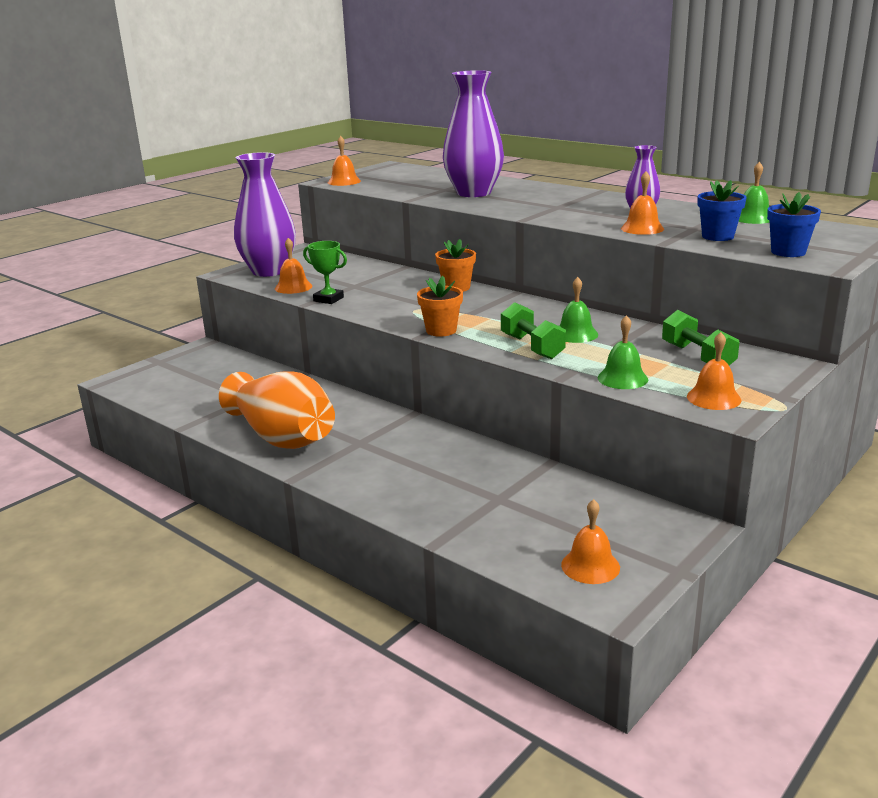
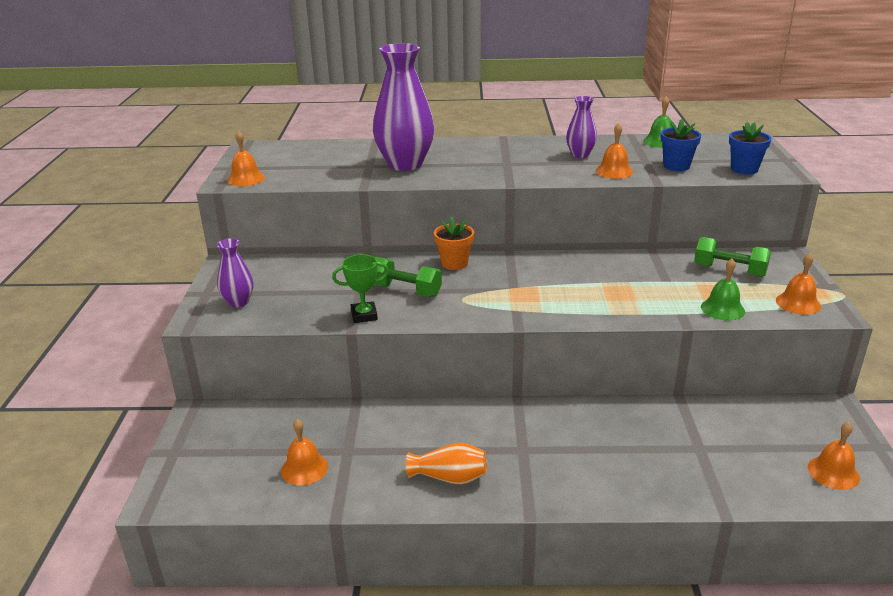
camera: 40 degrees left, 5 degrees up
(269, 271) = (238, 302): purple vase -> purple vase, size x0.51
(282, 437) = (450, 477): orange vase -> orange vase, size x0.51
(293, 287) = (302, 313): orange bell -> orange bell (304, 468)
(441, 330) = (524, 313): orange flower pot -> none
(532, 347) = (617, 303): green dumbbell -> green dumbbell (405, 290)
(575, 334) = (623, 279): green bell -> none

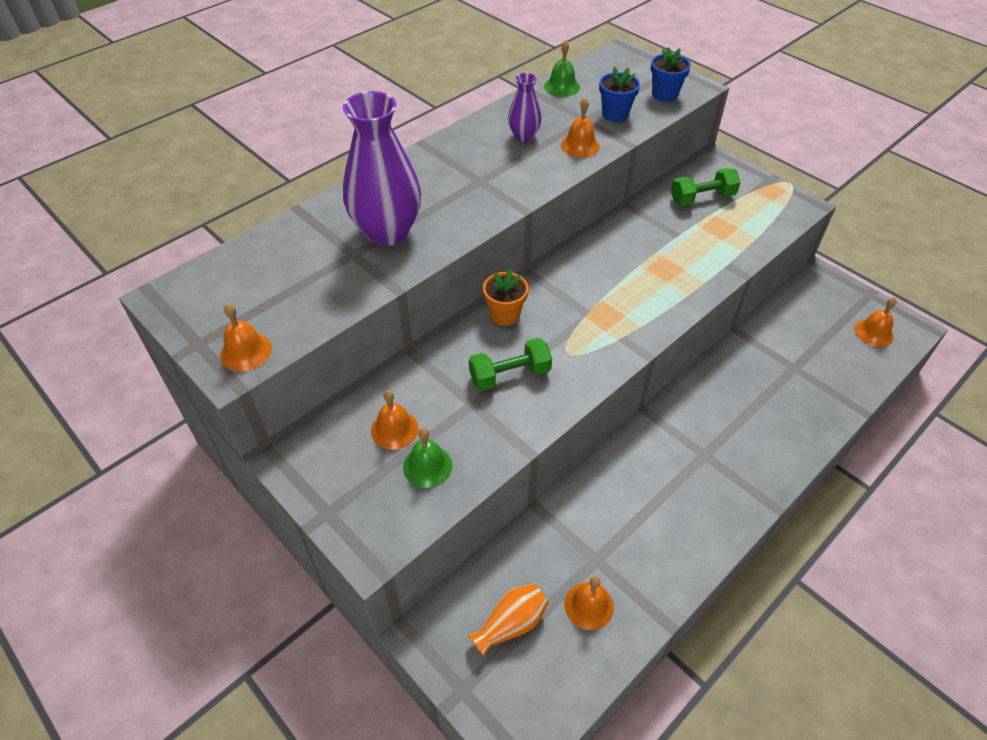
camera: 45 degrees left, 20 degrees up
(238, 302) = (379, 499): purple vase -> none
(364, 315) = (517, 429): green trophy -> none
(450, 477) = (694, 520): orange vase -> orange vase (511, 624)
(722, 309) = (744, 242): green bell -> green bell (427, 466)
(798, 303) = (776, 208): orange bell -> orange bell (394, 429)

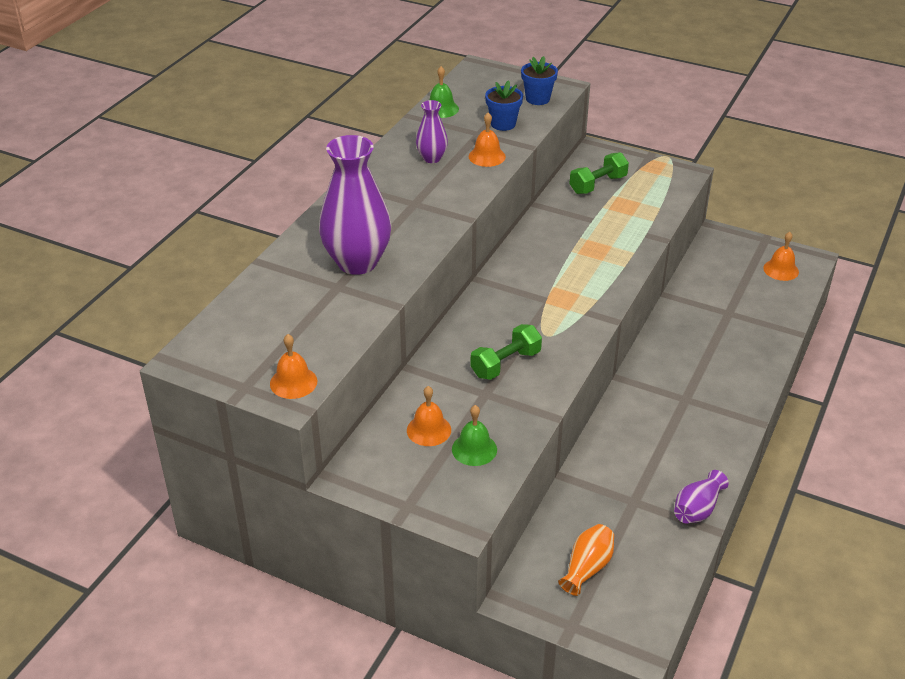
camera: 20 degrees left, 10 degrees down
(505, 315) = (474, 318): orange flower pot -> none
(589, 605) = (644, 535): orange bell -> none
(660, 592) = (697, 509): none -> purple vase

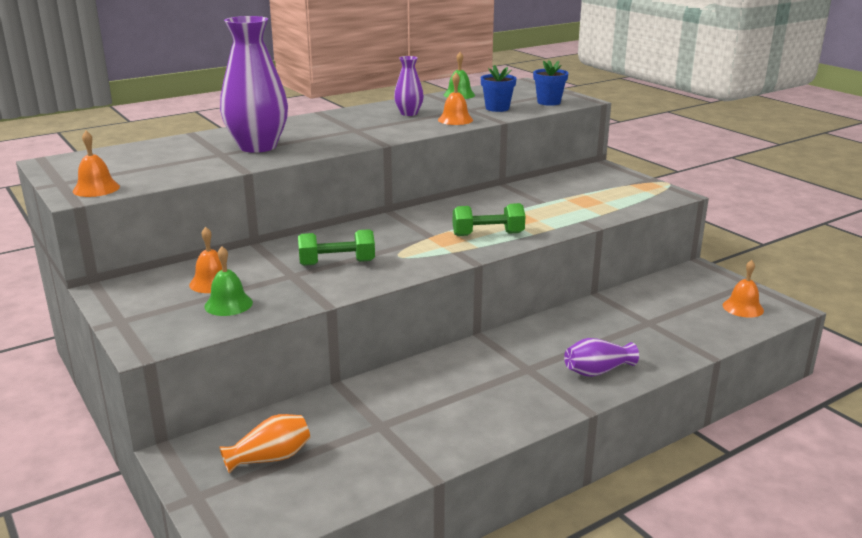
camera: 30 degrees right, 15 degrees down
(598, 185) = (577, 185): green dumbbell -> green dumbbell (488, 234)
(697, 509) = (436, 454): purple vase -> purple vase (597, 371)

